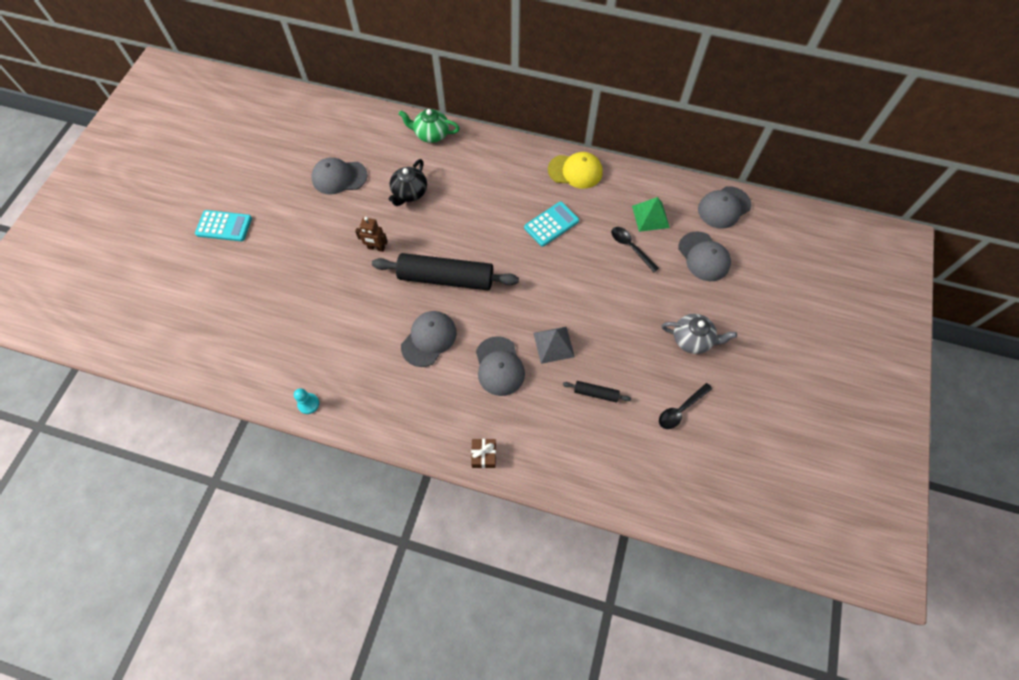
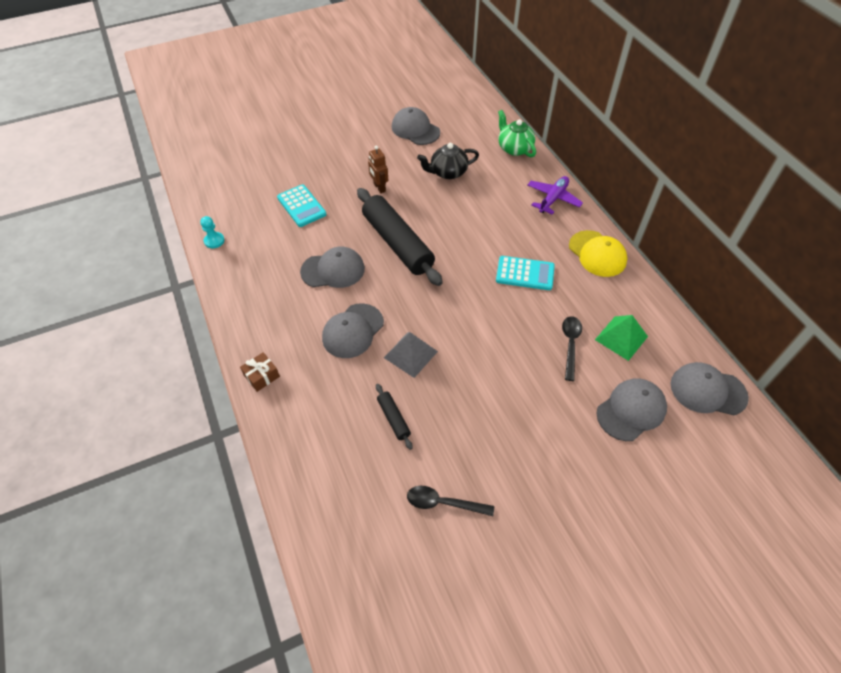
camera: 50 degrees right, 10 degrees down
(224, 226) = (311, 106): turquoise calculator -> turquoise calculator (301, 206)
(503, 154) = (553, 199): none -> purple plane
(692, 339) = (529, 462): grey teapot -> none
(703, 257) = (631, 410): grey cap -> grey cap turned 150 degrees counterclockwise

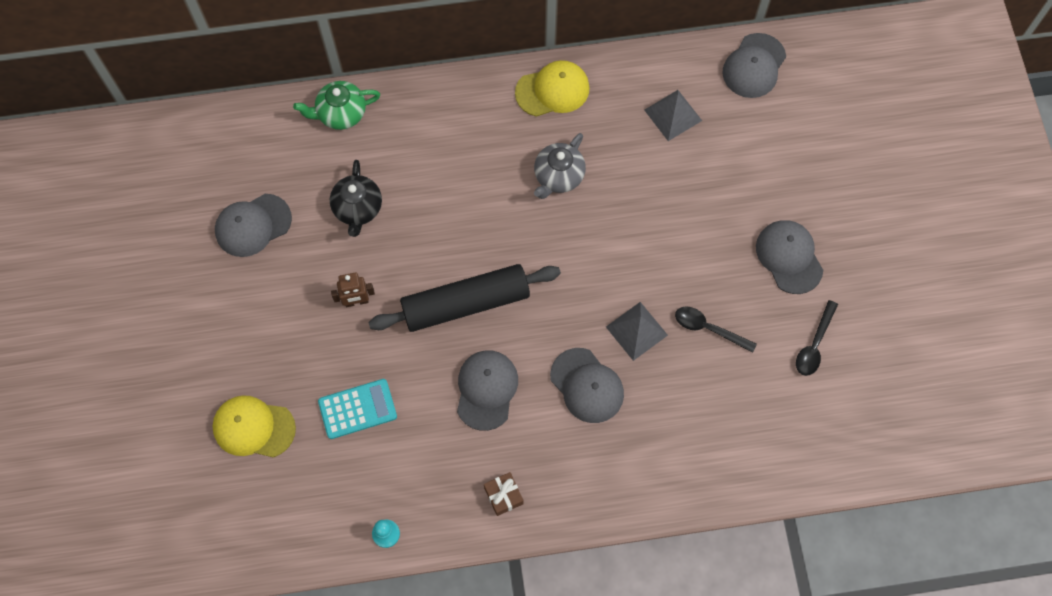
camera: 75 degrees left, 15 degrees up
(262, 376) = (622, 498): brown gift -> brown gift (503, 495)
(277, 162) = (253, 427): none -> yellow cap
(393, 418) = (712, 368): black rolling pin -> none
(525, 273) = (558, 176): turquoise calculator -> grey teapot
(553, 199) = (450, 103): purple plane -> none
(570, 345) = (668, 166): black spoon -> black spoon (708, 328)
(621, 338) = (673, 115): green pyramid -> grey pyramid
(631, 410) = (758, 142): grey cap -> grey cap (789, 257)

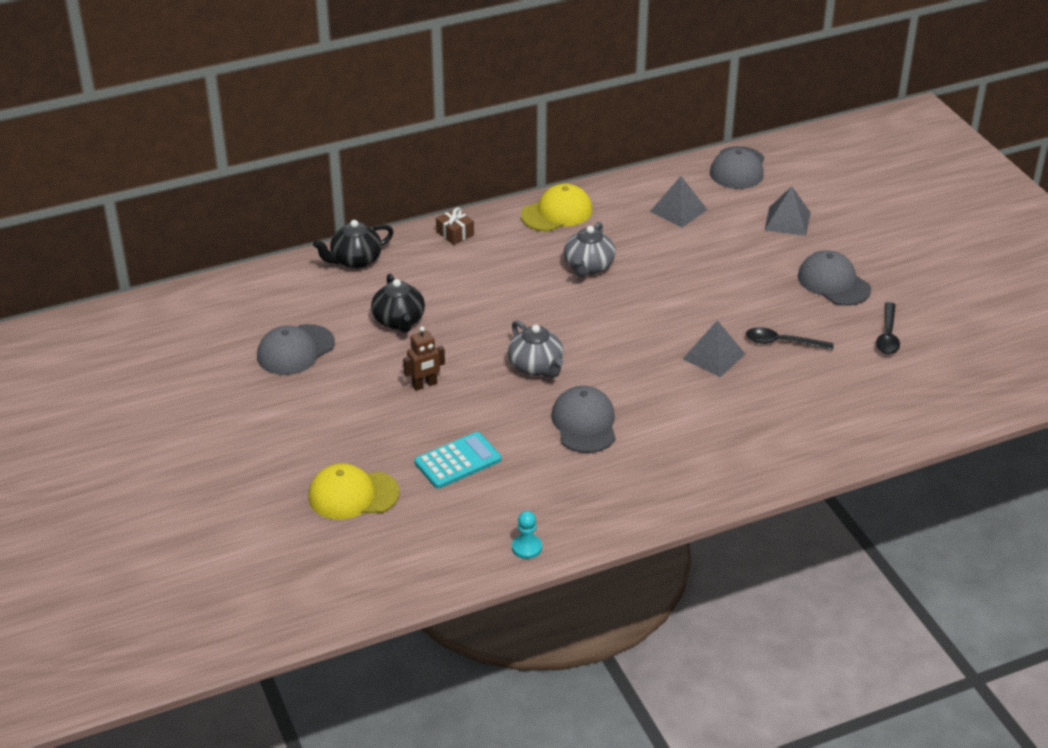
camera: 15 degrees left, 30 degrees down
(341, 113) = (355, 260): green teapot -> black teapot
(465, 303) = (536, 367): black rolling pin -> grey teapot
(503, 495) = (636, 496): brown gift -> brown gift (455, 233)
(587, 386) = (683, 402): grey cap -> none
(776, 156) = (787, 221): none -> grey pyramid

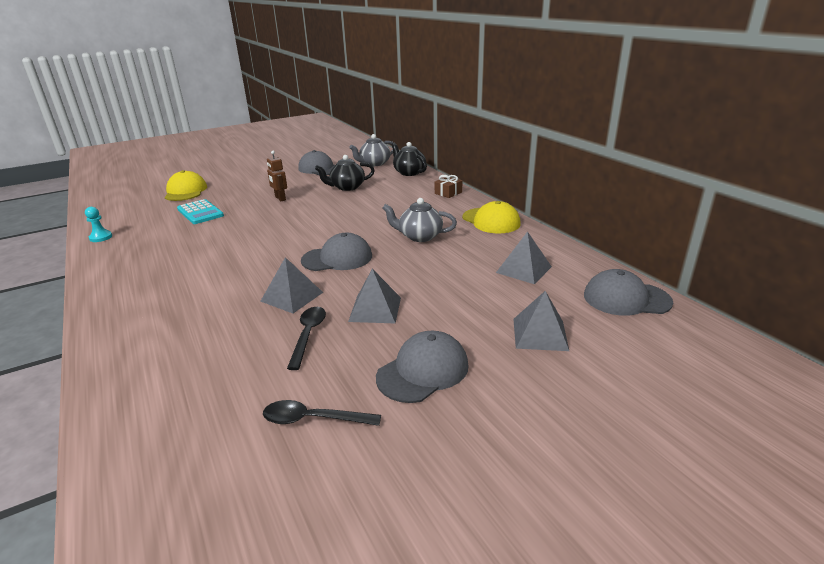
camera: 85 degrees right, 10 degrees down
(536, 367) = (292, 227): grey teapot -> grey teapot (374, 163)
(584, 423) = (220, 247): grey cap -> grey cap (337, 258)
(742, 303) = (375, 309): none -> grey pyramid

